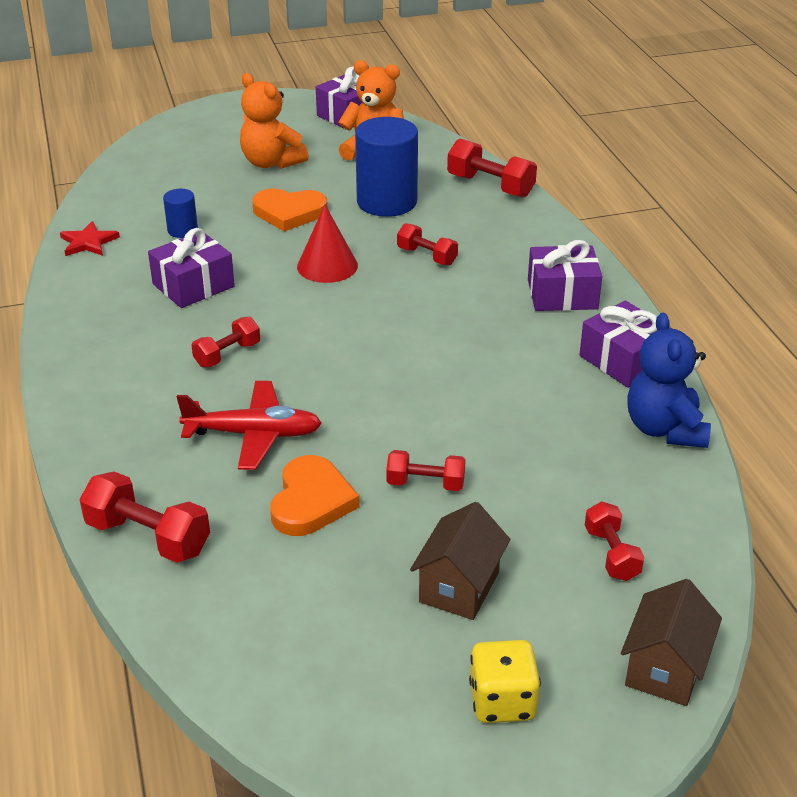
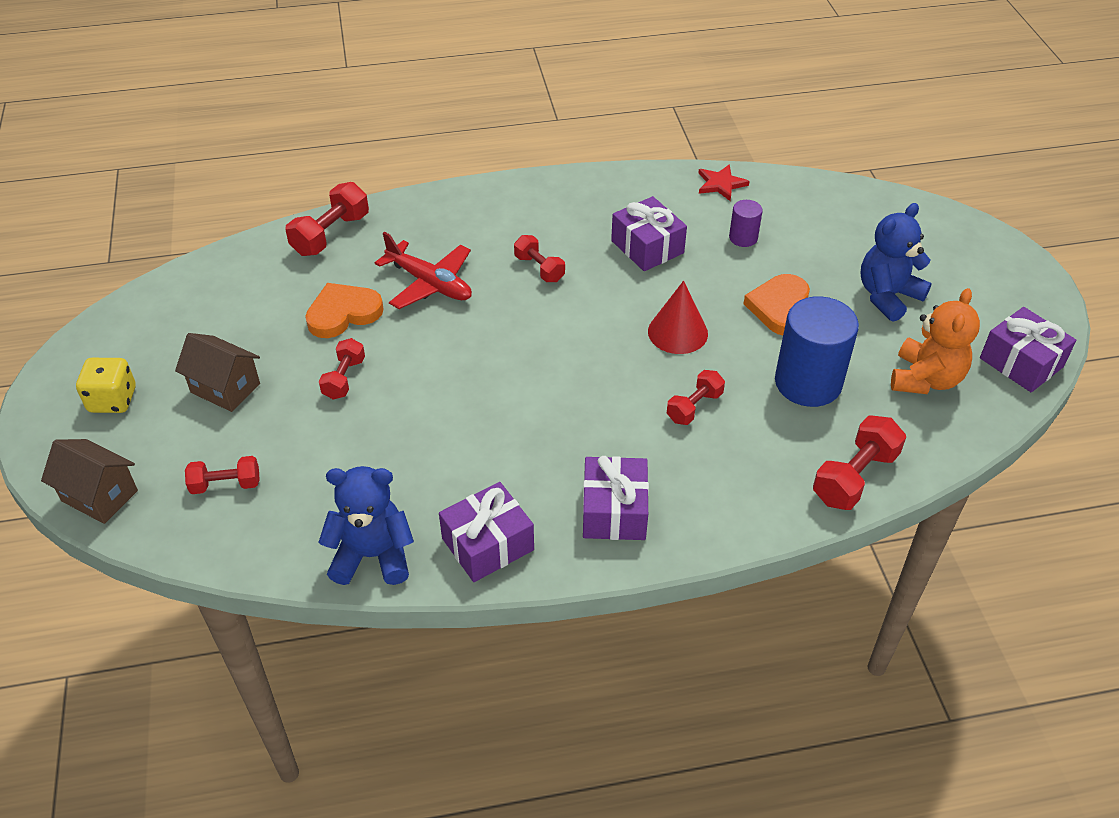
camera: 95 degrees right, 10 degrees up
(182, 230) = (743, 238): blue cylinder -> purple cylinder
(253, 434) = (430, 283): red plane -> red plane turned 60 degrees counterclockwise
(271, 163) = (887, 296): orange teddy bear -> blue teddy bear
(311, 501) = (343, 313): orange heart -> orange heart turned 135 degrees clockwise

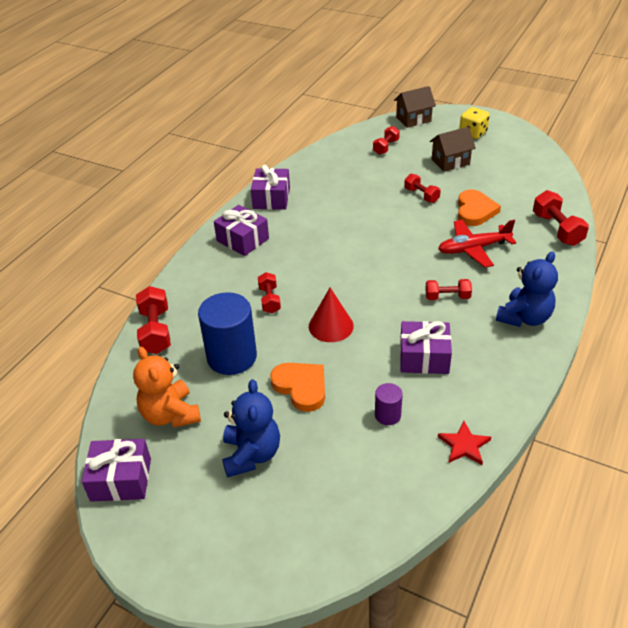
camera: 130 degrees right, 5 degrees down
(372, 556) = (303, 169): blue teddy bear -> blue teddy bear (524, 317)

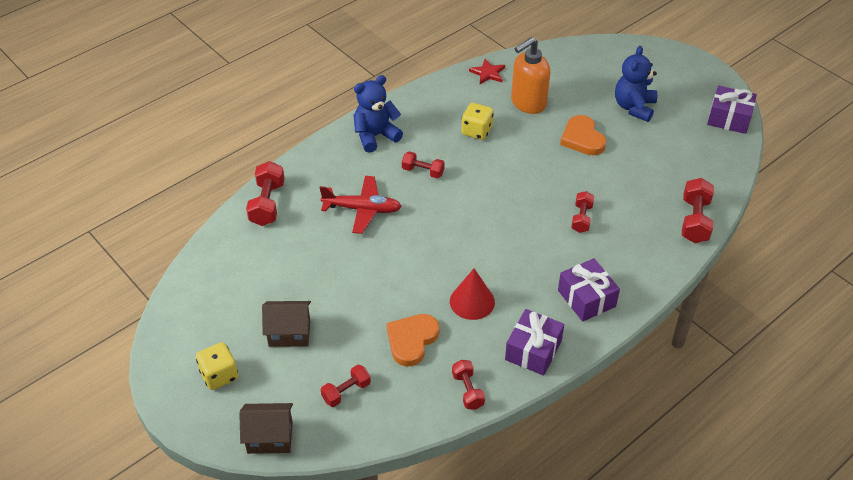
camera: 160 degrees left, 5 degrees up
(170, 414) = (689, 149): orange teddy bear -> none
(232, 357) = (631, 177): blue cylinder -> none
(331, 326) = (537, 177): red cone -> red cone (472, 301)
(387, 415) = (528, 103): purple cylinder -> orange soap dispenser
(421, 195) = (361, 293): red dumbbell -> red dumbbell (468, 390)
(424, 357) = (477, 131): purple gift -> yellow dice
(475, 211) = (323, 252): orange heart -> orange heart (411, 340)

